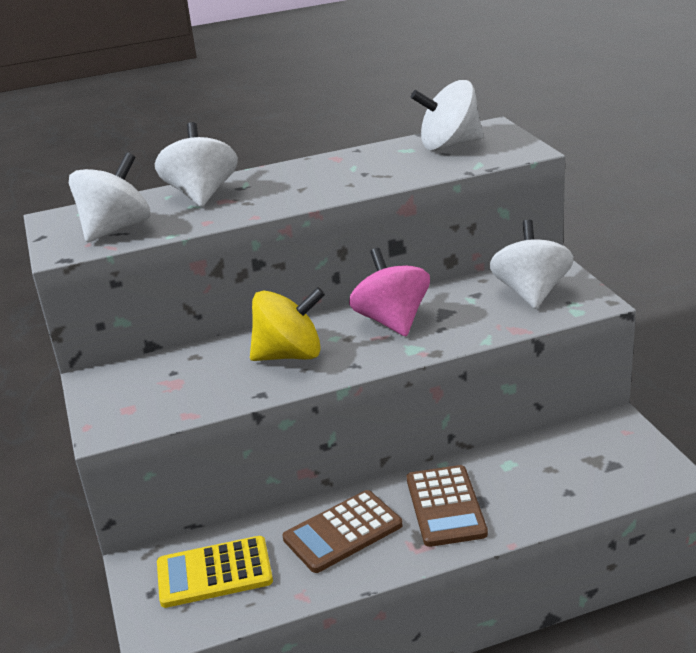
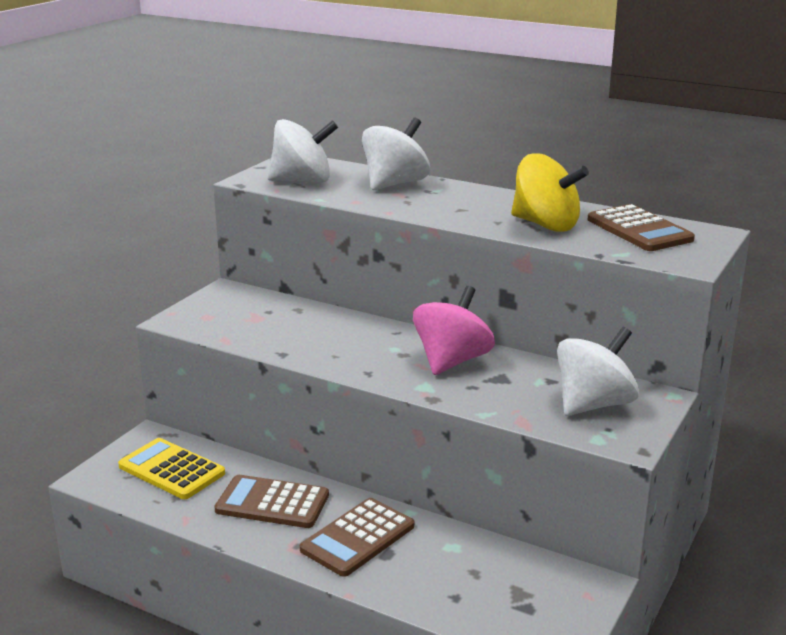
camera: 45 degrees right, 5 degrees down
(290, 355) = (346, 342): yellow spinning top -> yellow spinning top (545, 225)
(449, 145) = (639, 230): white spinning top -> brown calculator

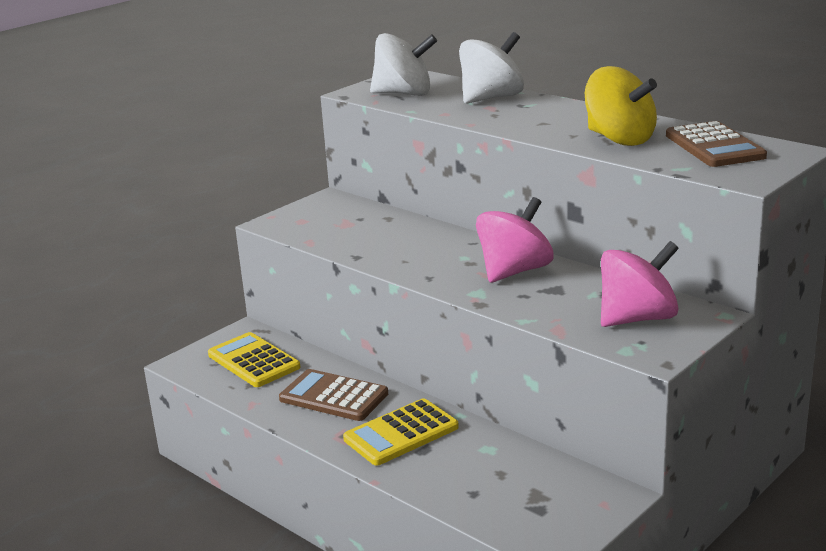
camera: 15 degrees right, 0 degrees up
(358, 538) = (401, 433): brown calculator -> yellow calculator
(593, 404) = (637, 318): white spinning top -> pink spinning top

